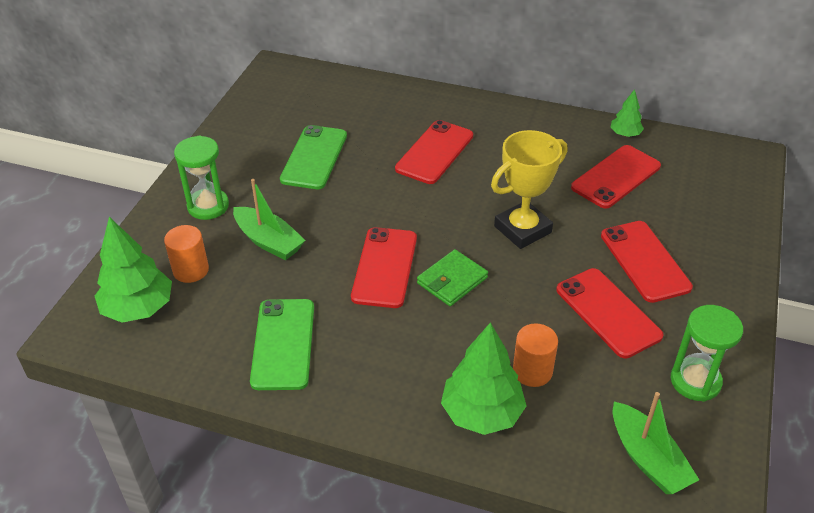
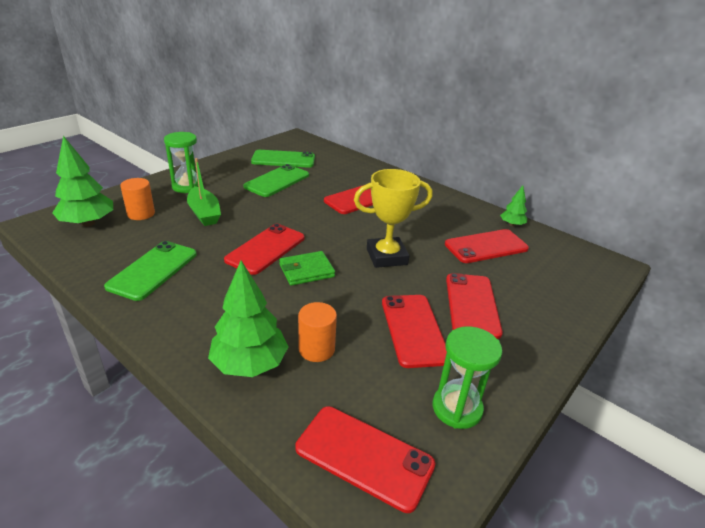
camera: 20 degrees right, 10 degrees down
(292, 116) = (283, 159): none -> green phone
(647, 458) = (364, 456): green boat -> red phone

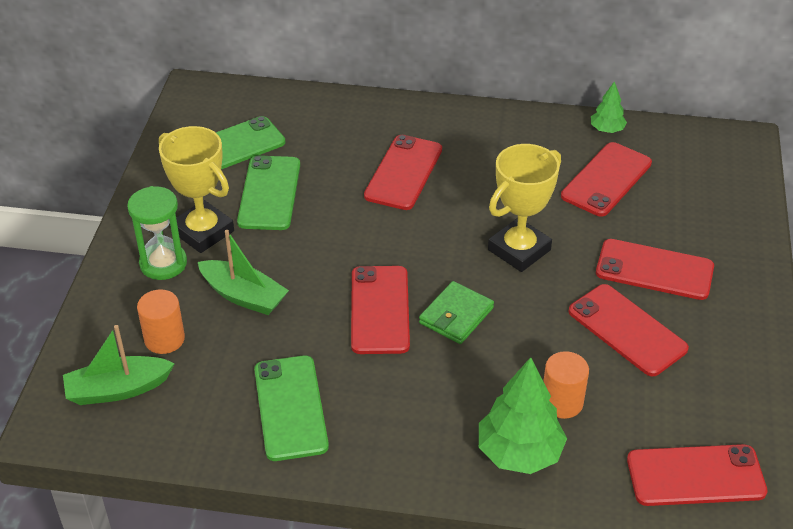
camera: 30 degrees left, 10 degrees up
(88, 223) = (118, 389): green tree -> green boat
(223, 182) = (203, 231): none -> yellow trophy
(457, 408) = (728, 391): green hourglass -> none
(472, 305) = (654, 270): red phone -> red phone turned 45 degrees counterclockwise

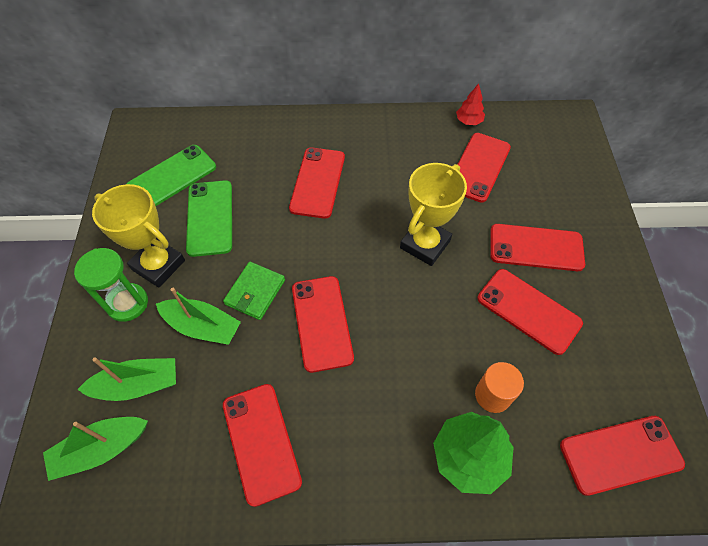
camera: 10 degrees left, 15 degrees up
(164, 339) = (138, 385): orange cylinder -> green boat
(290, 408) = (261, 442): green phone -> red phone
(456, 315) = (387, 318): green wallet -> green wallet (255, 292)
(607, 130) = (468, 121): green tree -> red tree

